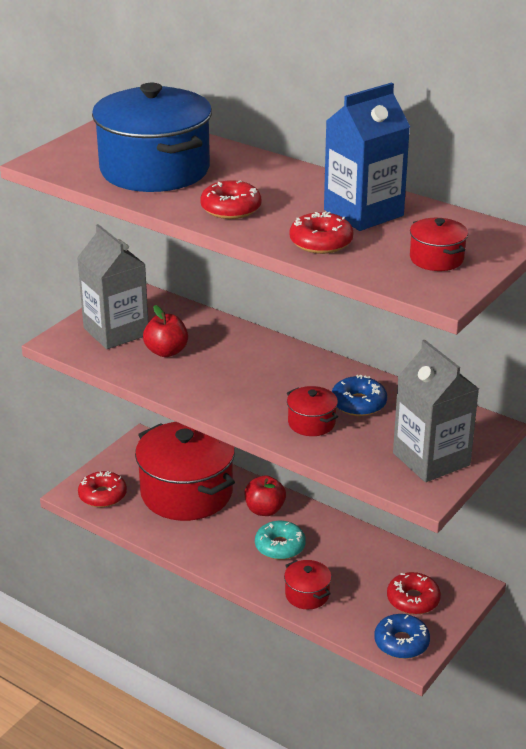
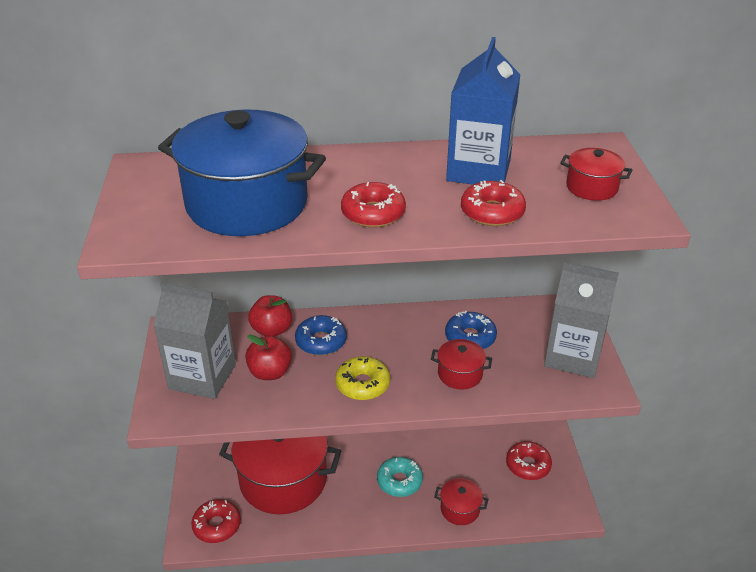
camera: 40 degrees left, 5 degrees up
(224, 392) = (362, 384): none -> yellow donut
(264, 510) = (356, 457): red apple -> red apple (272, 330)
(401, 642) = (557, 504): blue donut -> blue donut (321, 341)

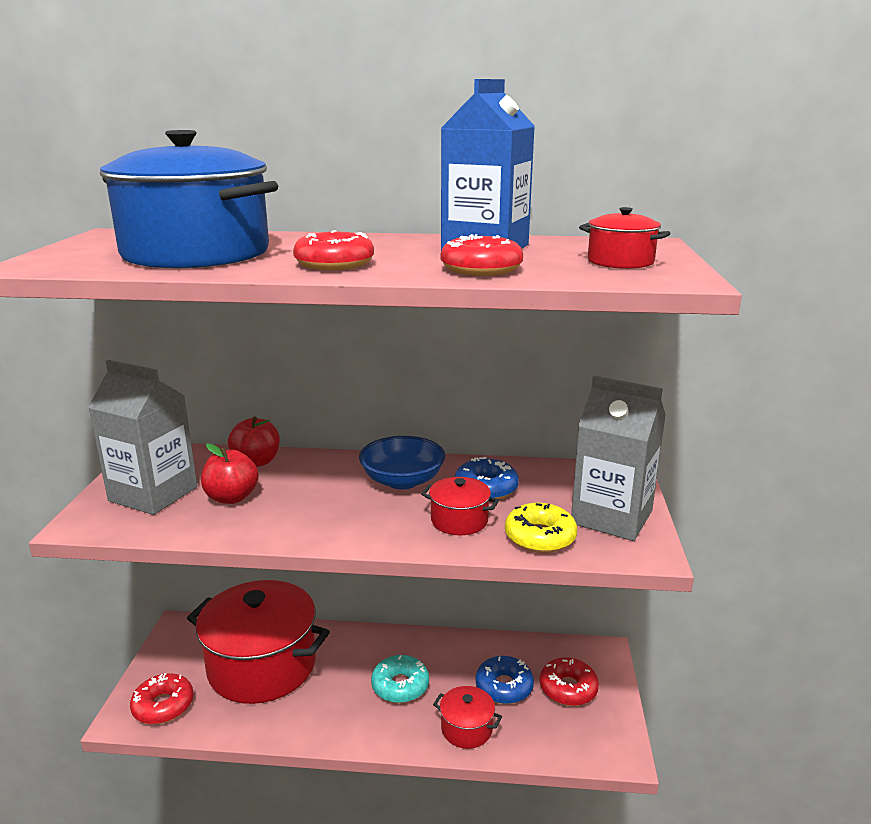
camera: 10 degrees right, 15 degrees down
(321, 341) = (306, 476): blue donut -> blue donut (504, 687)
(362, 384) = (334, 519): yellow donut -> yellow donut (540, 537)
(401, 337) = (402, 480): none -> blue bowl

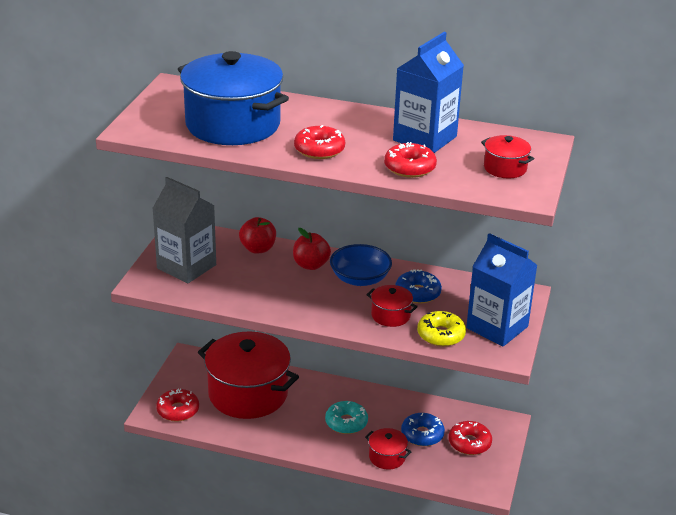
camera: 10 degrees right, 10 degrees up
(232, 497) = (239, 277): red apple -> red apple (311, 265)
(611, 517) = (497, 327): grey carton -> blue carton

